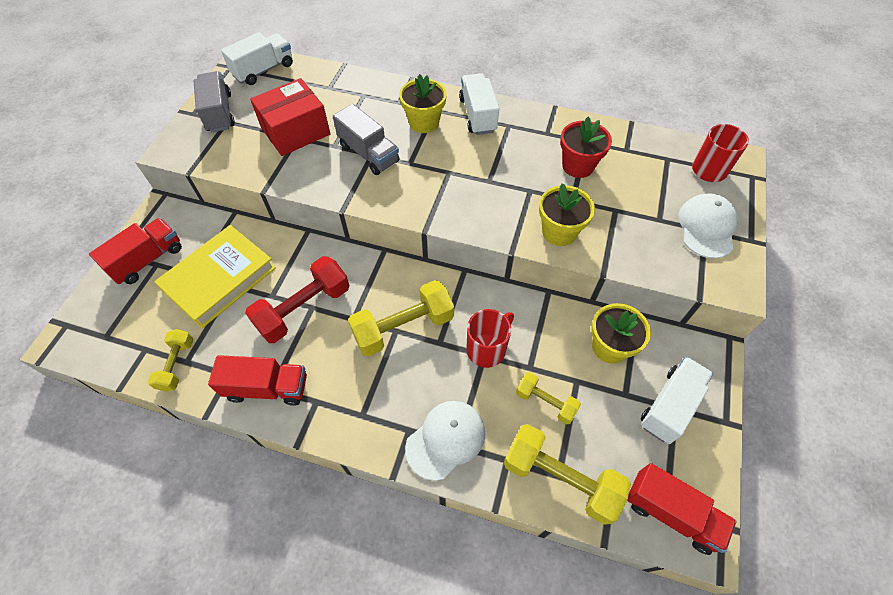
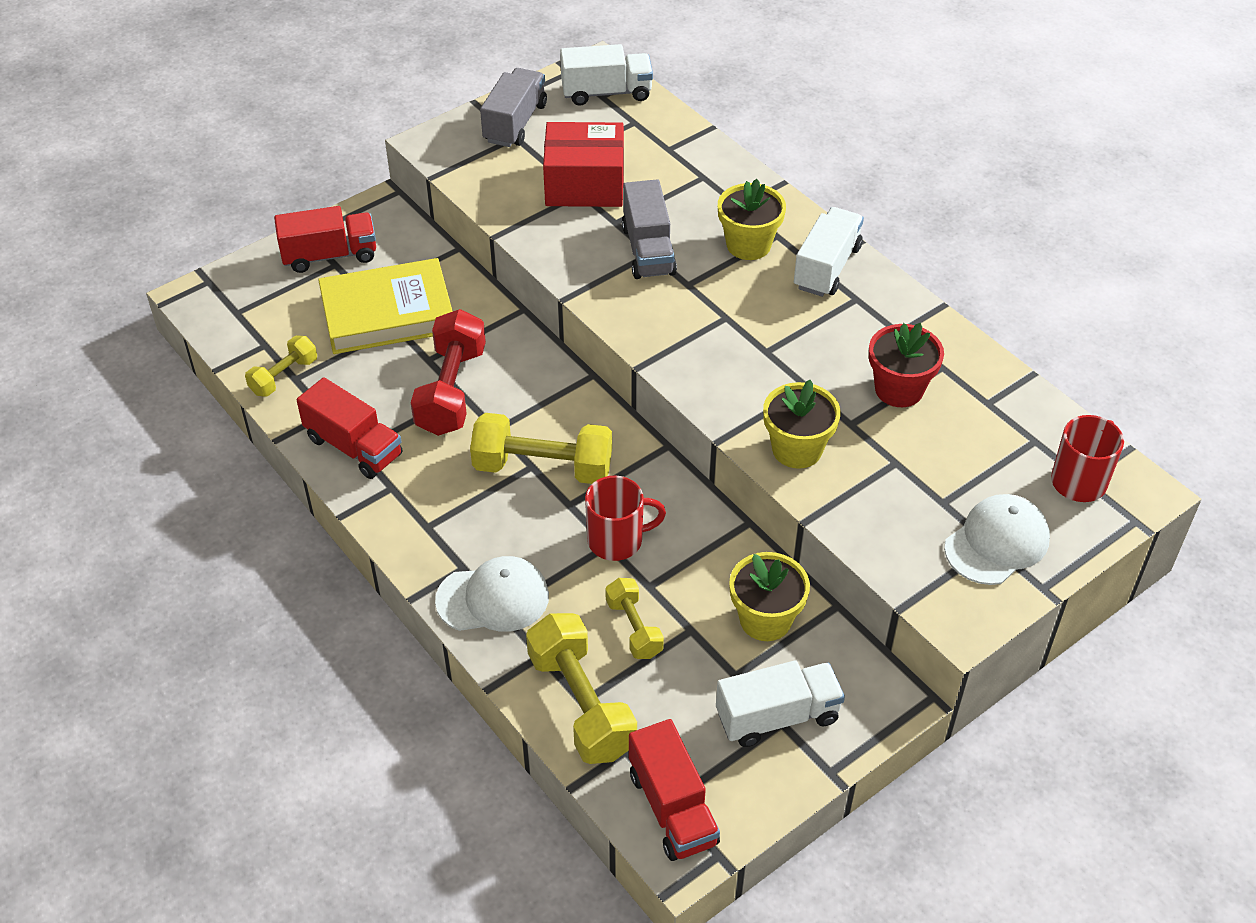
camera: 35 degrees right, 10 degrees down
(304, 309) = (451, 390): red dumbbell -> red dumbbell turned 75 degrees counterclockwise

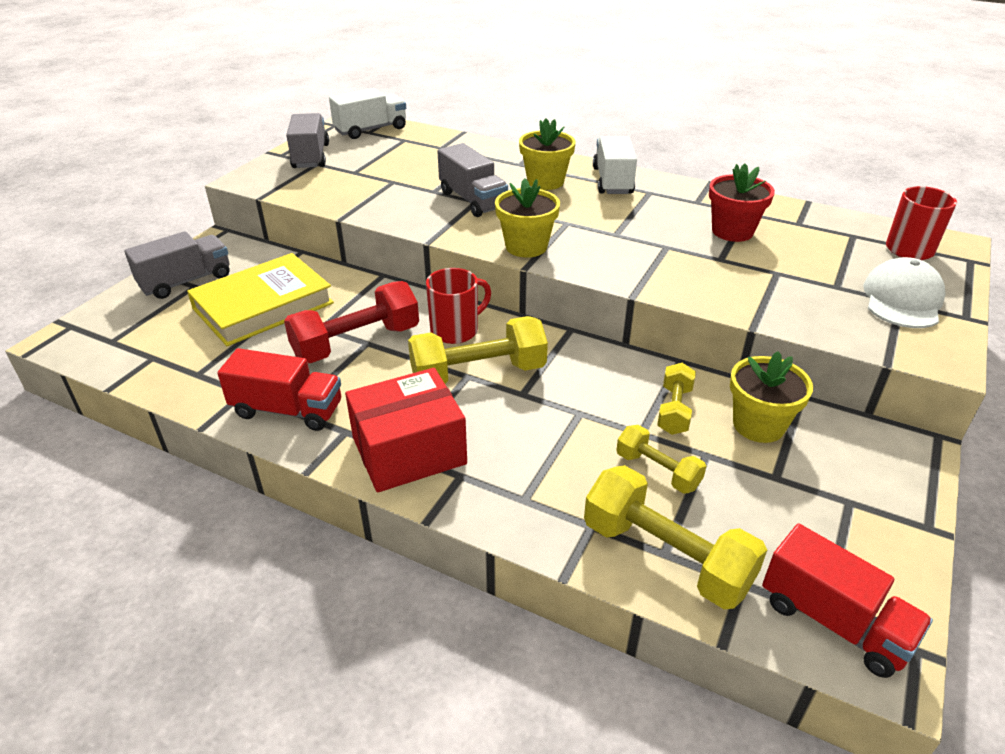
camera: 25 degrees left, 10 degrees down
(284, 376) = (184, 375): yellow dumbbell -> yellow dumbbell (674, 410)
(330, 255) = (186, 281): red truck -> grey truck
(451, 390) = (356, 343): red dumbbell -> red dumbbell turned 75 degrees clockwise
(493, 598) = (509, 492): white cap -> none
(584, 184) = (392, 176): red box -> red box (409, 451)
(617, 540) = (585, 407): red mug -> red mug (455, 330)
(777, 716) = (842, 498): white truck -> none
(797, 449) = (698, 284): yellow flower pot -> yellow flower pot (526, 246)

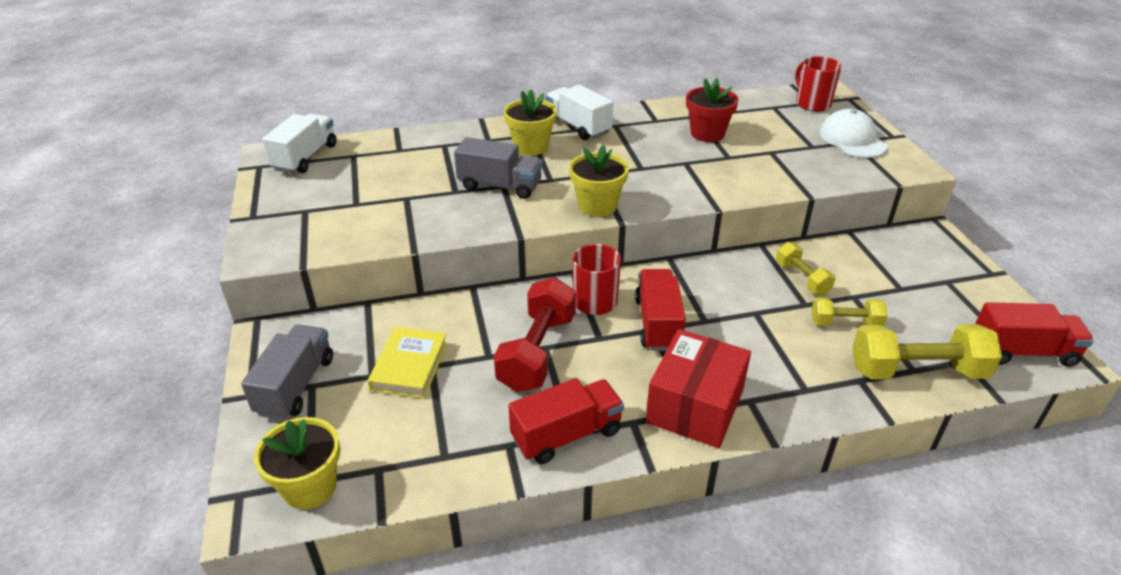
camera: 40 degrees left, 0 degrees up
(263, 306) = (409, 366): yellow book -> yellow book, size x0.63
(311, 156) = (288, 206): grey truck -> none
(478, 374) = (658, 324): yellow dumbbell -> red truck
(758, 425) = (853, 262): yellow flower pot -> yellow flower pot (310, 487)

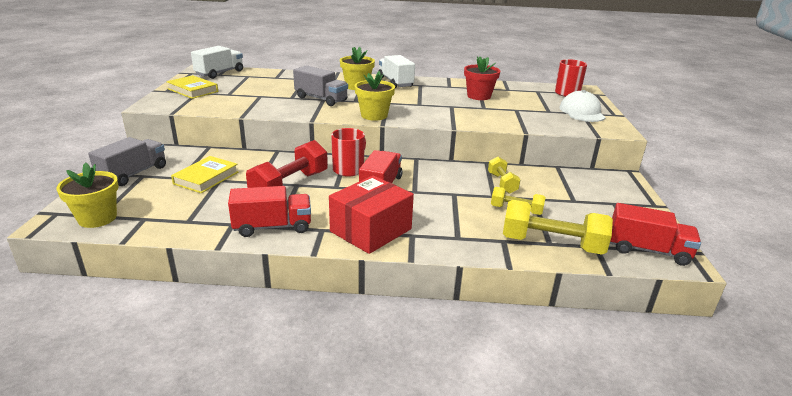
camera: 15 degrees right, 10 degrees down
(294, 207) = (193, 90): none -> yellow book

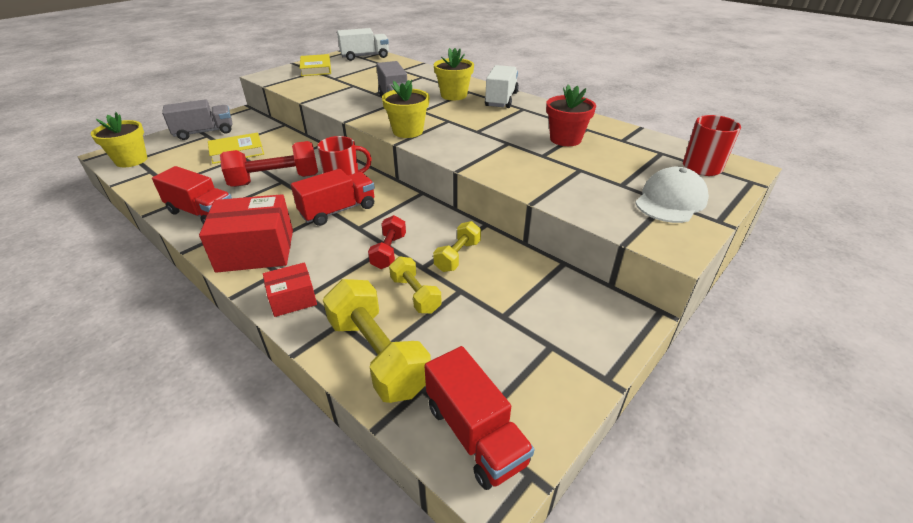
camera: 40 degrees right, 10 degrees up
(453, 243) = (293, 299): none -> red box
(460, 196) = (389, 251): none -> red dumbbell

